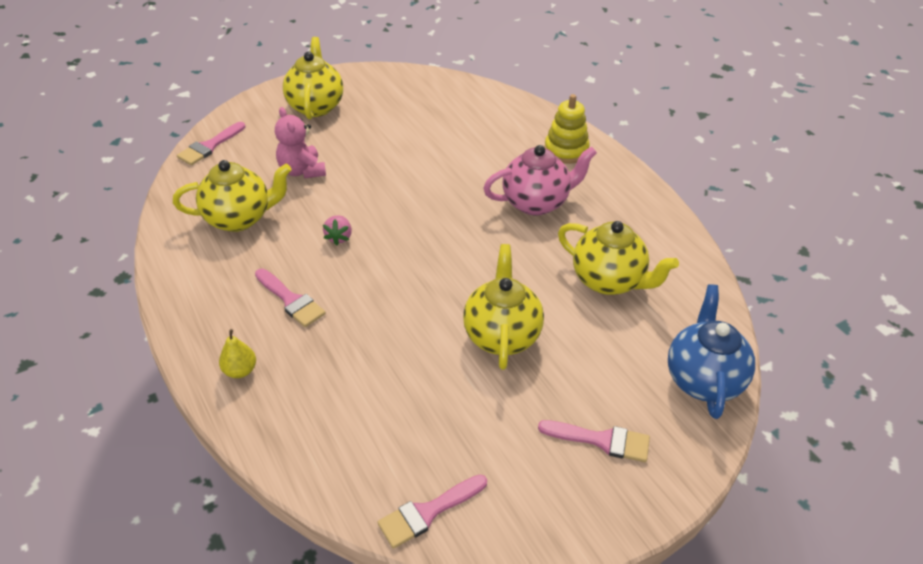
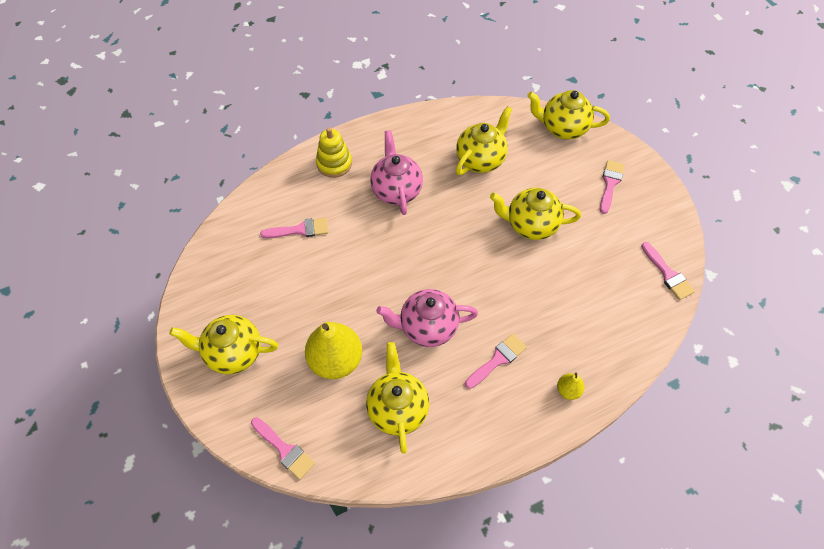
camera: 85 degrees left, 15 degrees up
(302, 171) = (336, 360): pink teddy bear -> yellow pear
(339, 237) = (427, 327): pink strawberry -> pink teapot
(466, 133) = (300, 230): none -> pink brush
(703, 379) = (562, 128): blue teapot -> yellow teapot

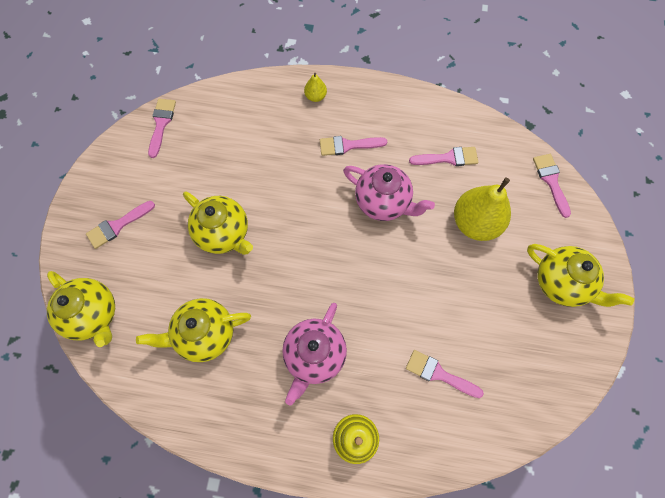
camera: 145 degrees left, 10 degrees up
(397, 408) = (448, 158): yellow teapot -> pink brush

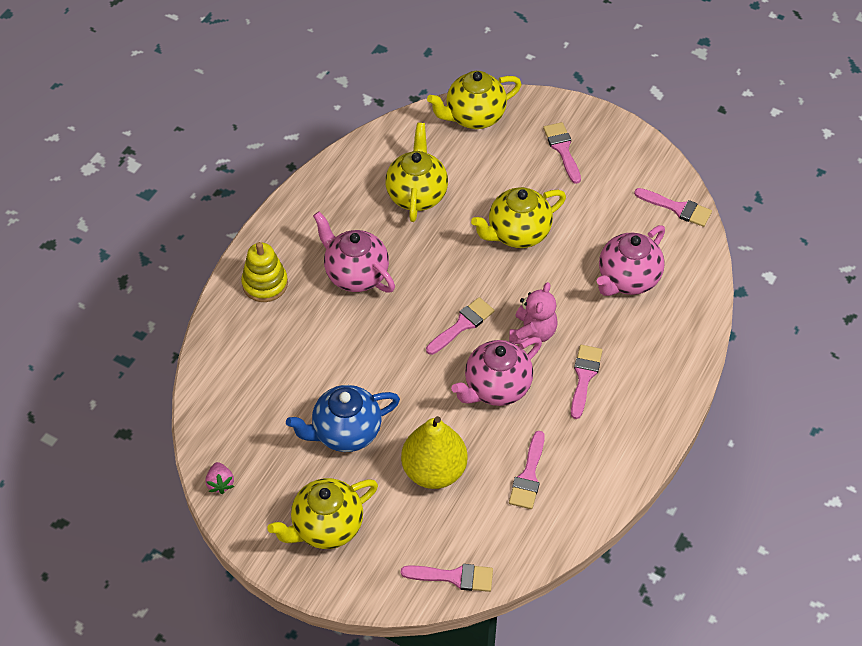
camera: 110 degrees right, 15 degrees down
(245, 140) = (627, 279): none -> pink teapot
(315, 96) = (666, 365): yellow pear -> none
(321, 192) = (532, 333): none -> pink teddy bear
(439, 374) = (288, 371): pink brush -> pink brush (462, 325)
(474, 301) = (345, 432): none -> blue teapot
(569, 385) = (220, 483): none -> pink strawberry

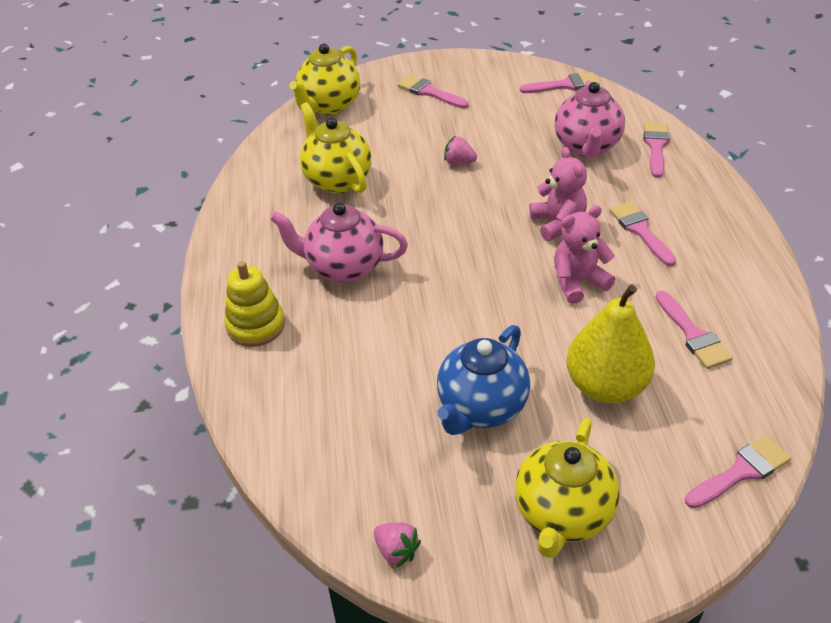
camera: 35 degrees left, 10 degrees down
(462, 325) = (489, 251): pink brush -> pink brush (656, 146)
(496, 388) = (578, 282): pink teapot -> pink teddy bear
(517, 233) = (459, 162): yellow teapot -> pink strawberry

